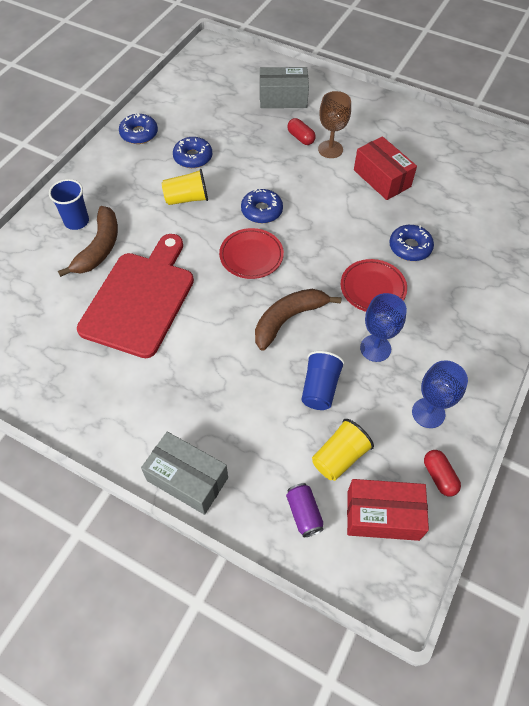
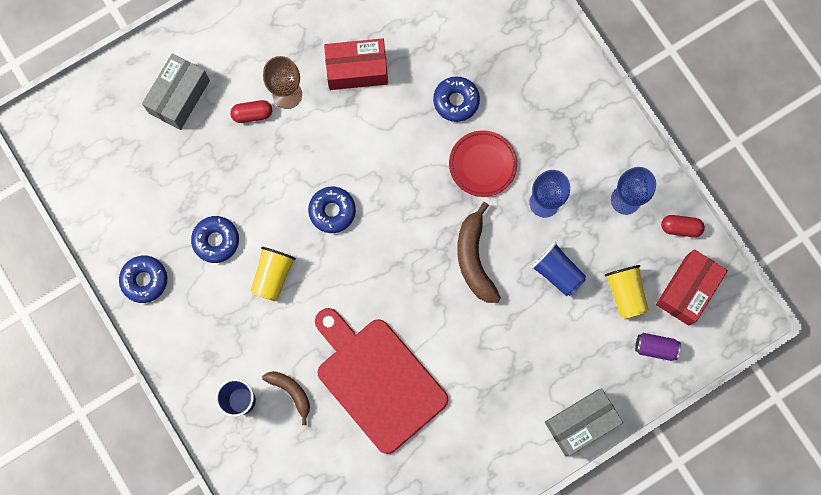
camera: 60 degrees left, 20 degrees up
(99, 248) = (291, 392): brown banana -> brown banana, size x0.63
(251, 256) = (384, 252): red plate -> none

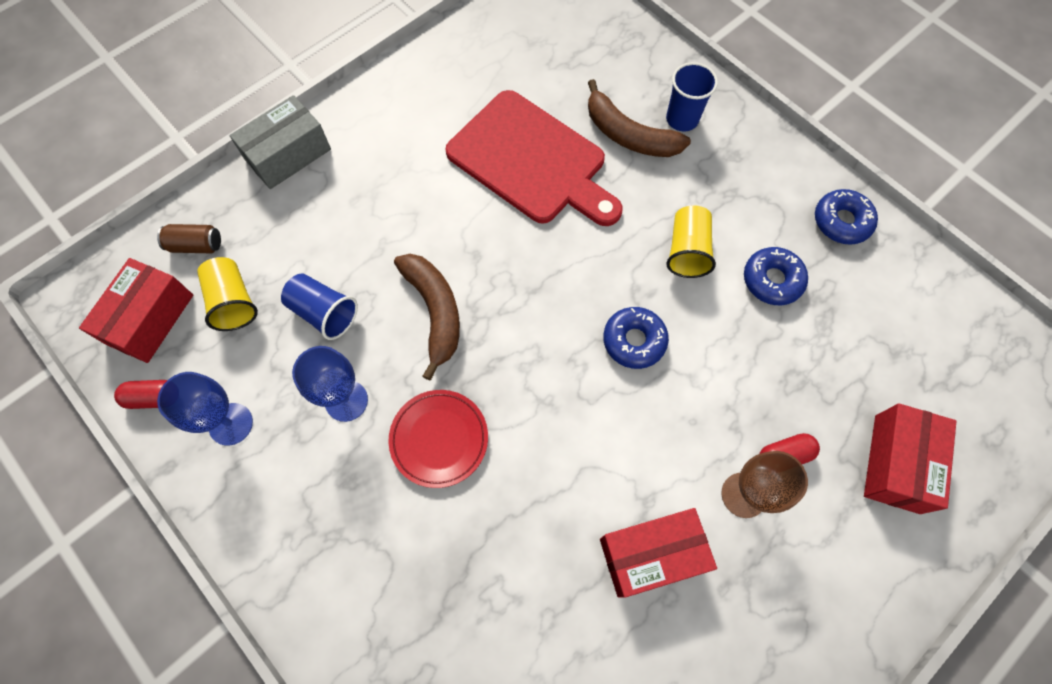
camera: 170 degrees right, 10 degrees down
(179, 97) = (896, 463): grey box -> red box
(291, 392) = (628, 135): brown banana -> brown banana, size x1.59
(456, 101) = (491, 530): blue donut -> none
(655, 348) = (196, 245): purple can -> brown can

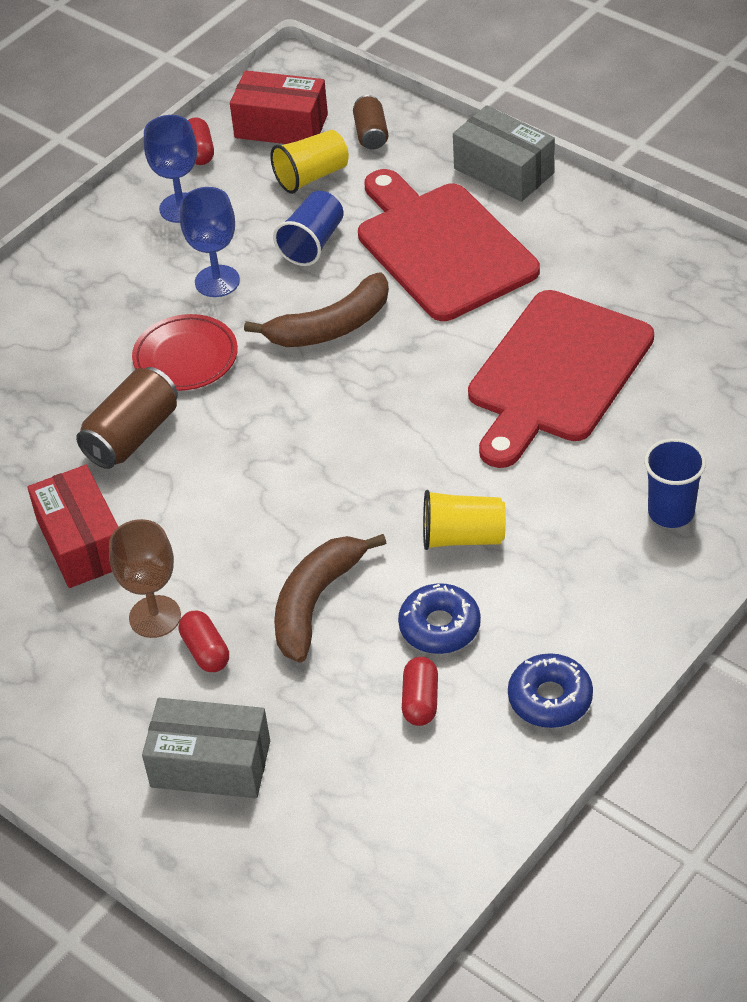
camera: 85 degrees right, 20 degrees down
(365, 213) = (442, 247): none -> red cutting board
(527, 497) = (132, 435): none -> brown can
(628, 135) = (626, 460): brown banana -> brown banana (315, 602)
(634, 341) = (328, 500): blue donut -> none
(840, 304) = (420, 701): none -> red capsule
(896, 463) = (210, 764): red box -> grey box

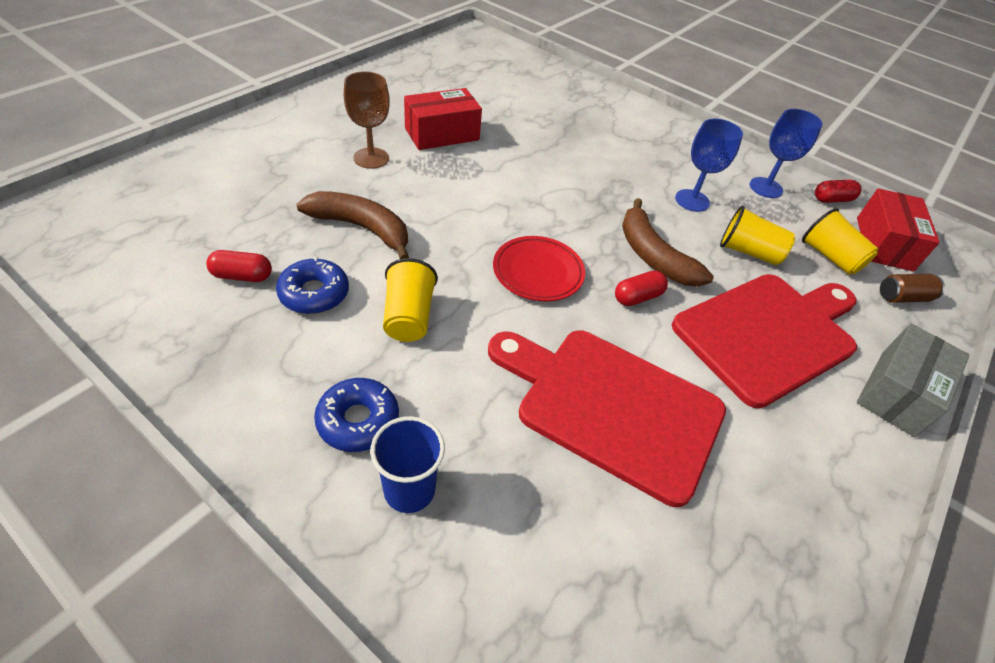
camera: 80 degrees right, 0 degrees up
(132, 435) = (534, 157): brown can -> none
(185, 357) = (610, 182): red plate -> red plate (538, 272)
(206, 651) = (334, 177): red capsule -> red capsule (637, 297)
(210, 764) = (236, 173): grey box -> none
(312, 243) = (748, 252): blue cup -> yellow cup
(550, 698) = (206, 358): blue donut -> blue donut (358, 420)

